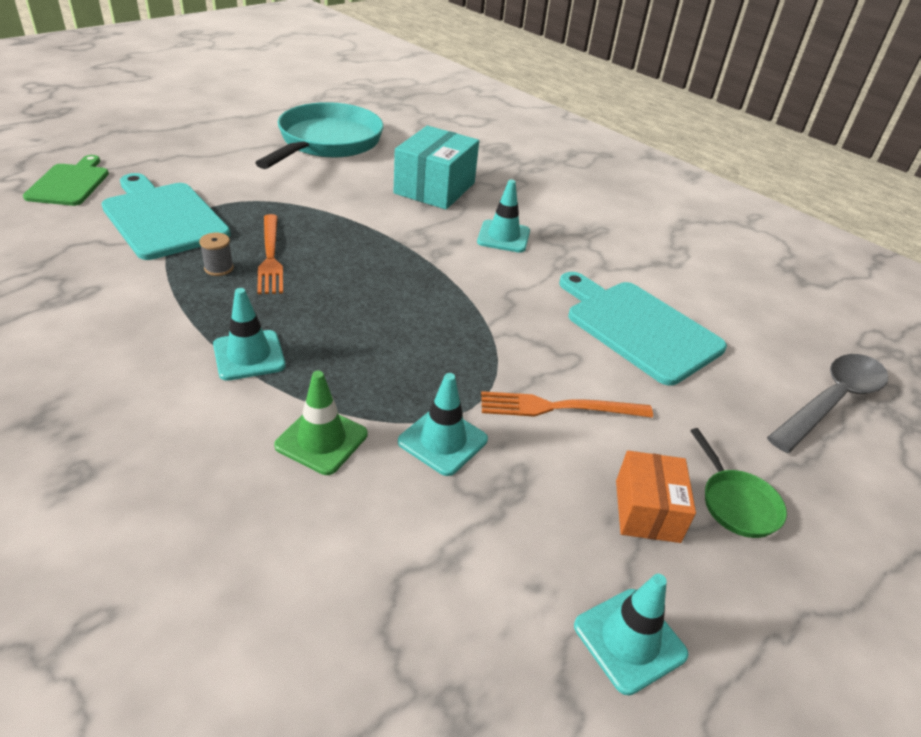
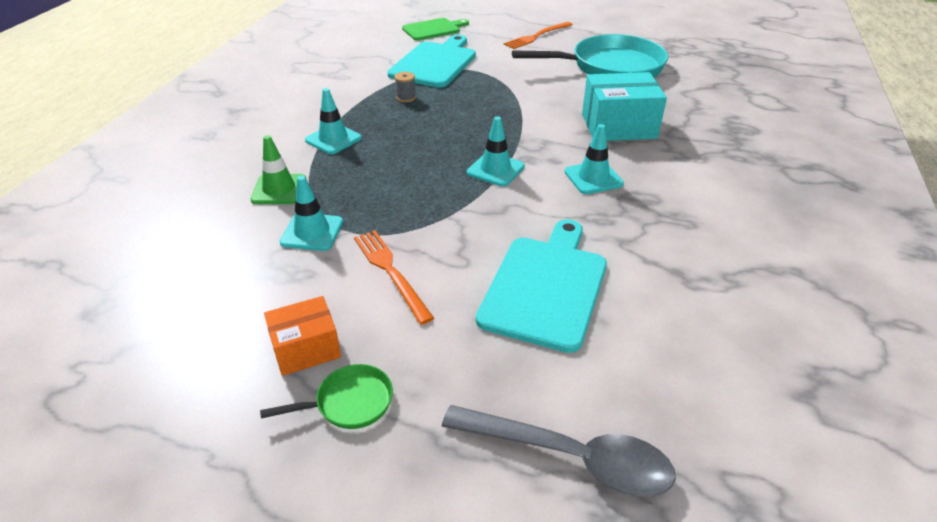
camera: 65 degrees right, 0 degrees up
(270, 256) = (438, 106): orange fork -> orange fork (537, 36)
(629, 640) = (175, 369): turquoise traffic cone -> turquoise traffic cone (495, 170)
(736, 503) = (349, 402): green pan -> green pan turned 150 degrees counterclockwise

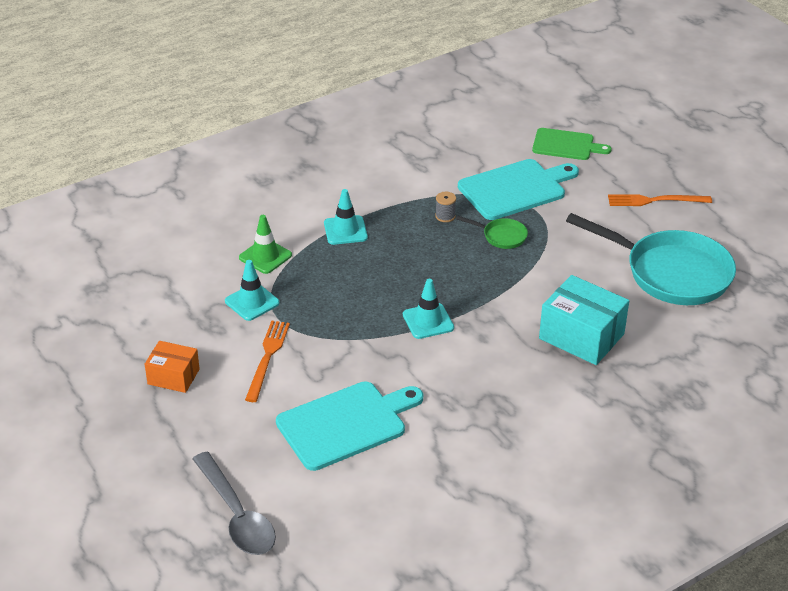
camera: 40 degrees right, 0 degrees up
(349, 402) = (164, 419): green pan -> green pan (501, 236)
(593, 178) = (490, 369): turquoise traffic cone -> none

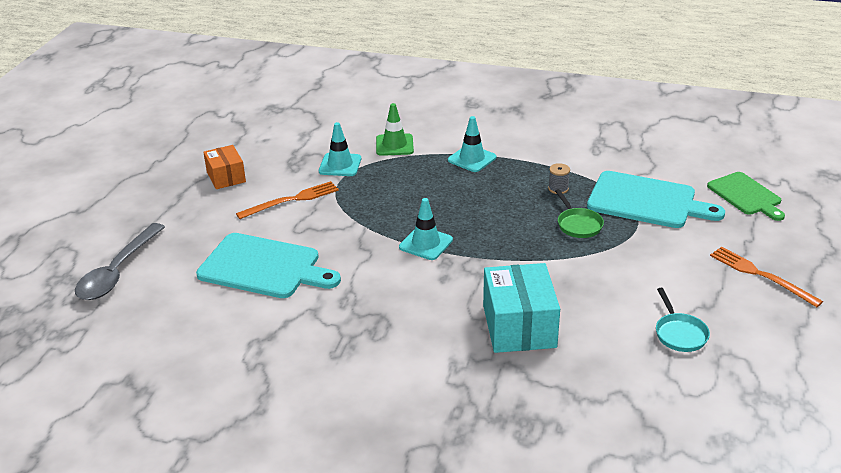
camera: 50 degrees right, 5 degrees down
(671, 273) = (679, 334): turquoise pan -> turquoise pan, size x0.43

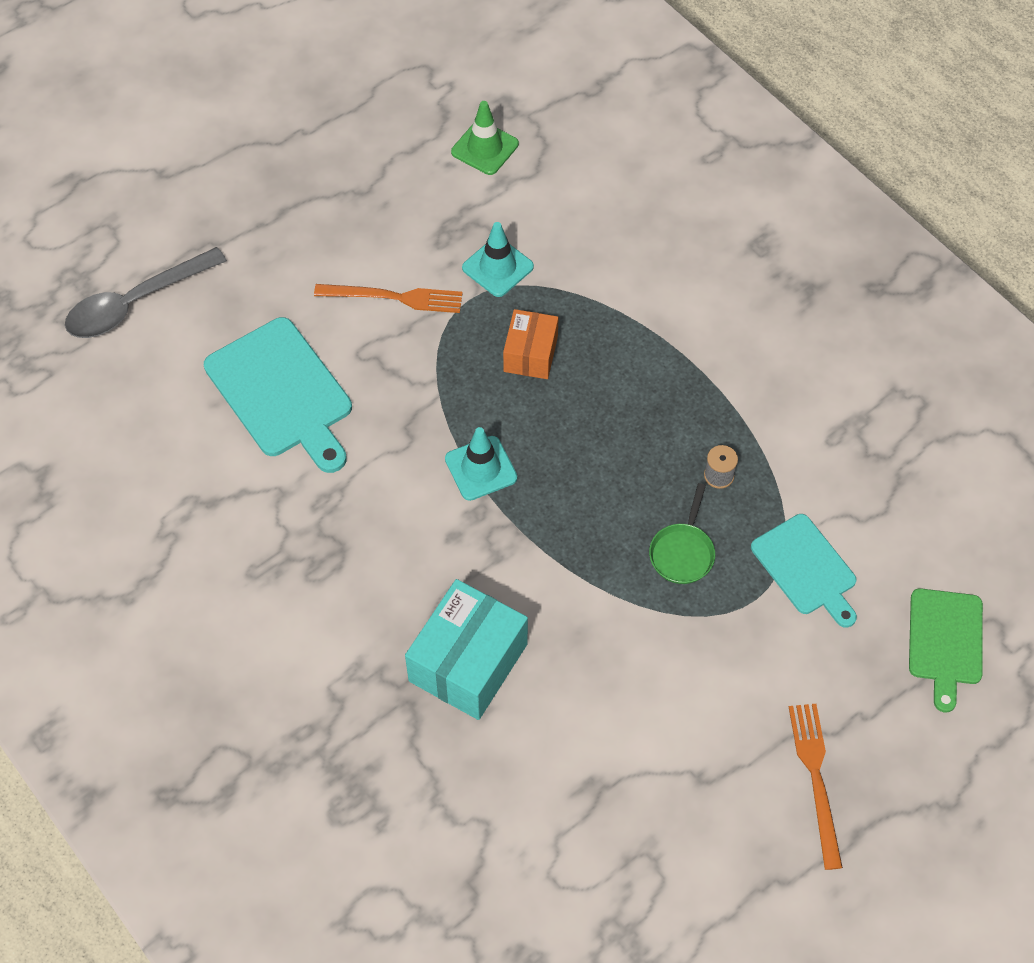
camera: 35 degrees right, 25 degrees up
(226, 177) = (354, 209): orange box -> orange box (530, 354)
(394, 145) = (592, 269): green traffic cone -> green traffic cone (485, 148)
(472, 159) = (663, 354): turquoise traffic cone -> none
(646, 201) = (806, 568): turquoise cutting board -> turquoise cutting board, size x0.65
(679, 334) = (628, 794): turquoise pan -> none

